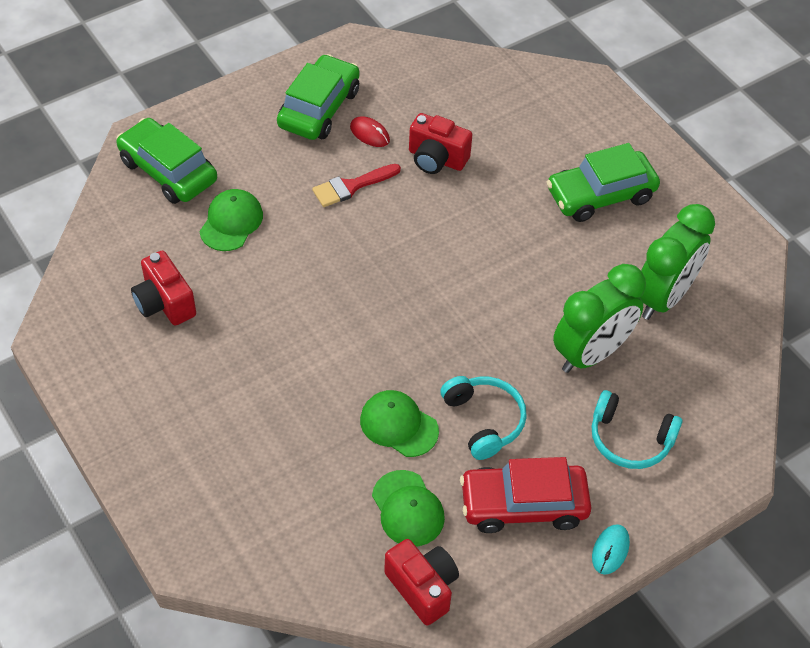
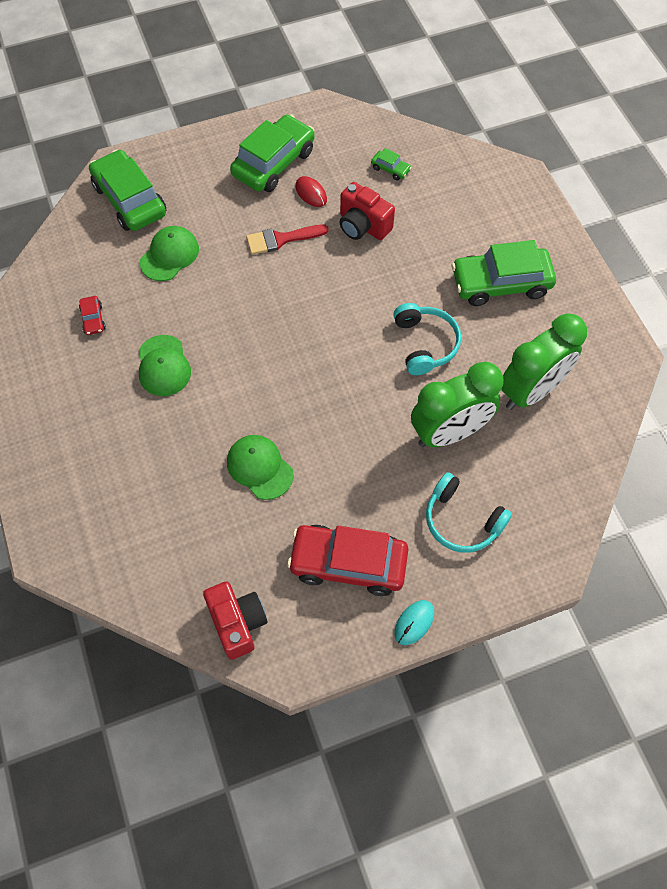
camera: 15 degrees right, 10 degrees up
(164, 303) = (93, 319): red camera -> red car
(408, 508) = (245, 546): green cap -> green cap (163, 366)
(449, 96) = (390, 169): none -> green car
(484, 420) = (335, 477): turquoise headphones -> turquoise headphones (425, 344)

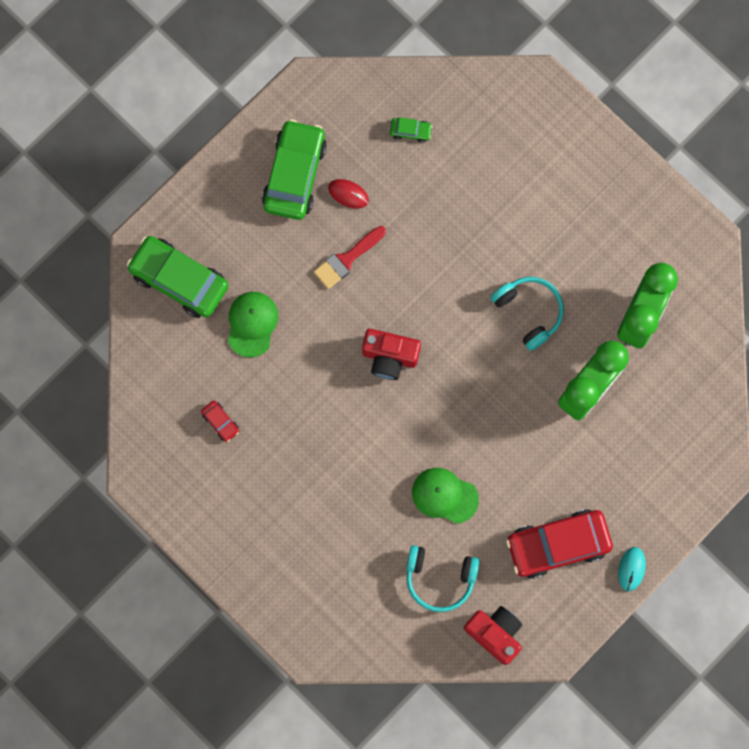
camera: 25 degrees left, 15 degrees up
(163, 366) = (310, 439): green cap -> none
(363, 226) = (415, 210): red camera -> red camera (389, 357)
(462, 520) = (632, 465): turquoise headphones -> turquoise headphones (439, 578)
(500, 283) = (569, 217): green car -> none

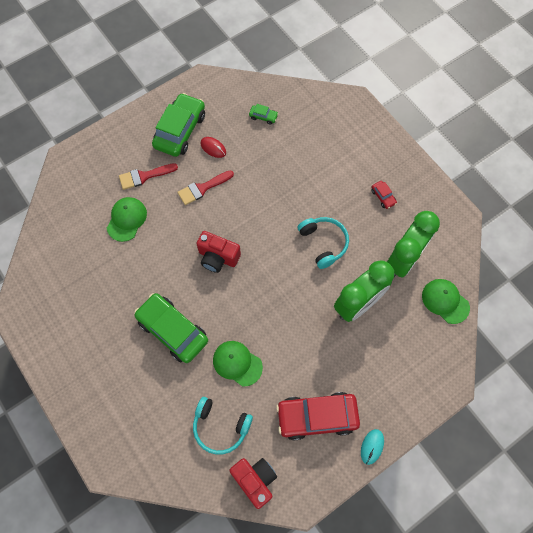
camera: 10 degrees right, 10 degrees down
(179, 280) = (85, 183): green car -> green car (172, 330)
(220, 422) = (86, 282): red car -> red car (383, 197)
(260, 255) = (144, 176): none -> red brush
(702, 366) = (445, 301): none -> green cap

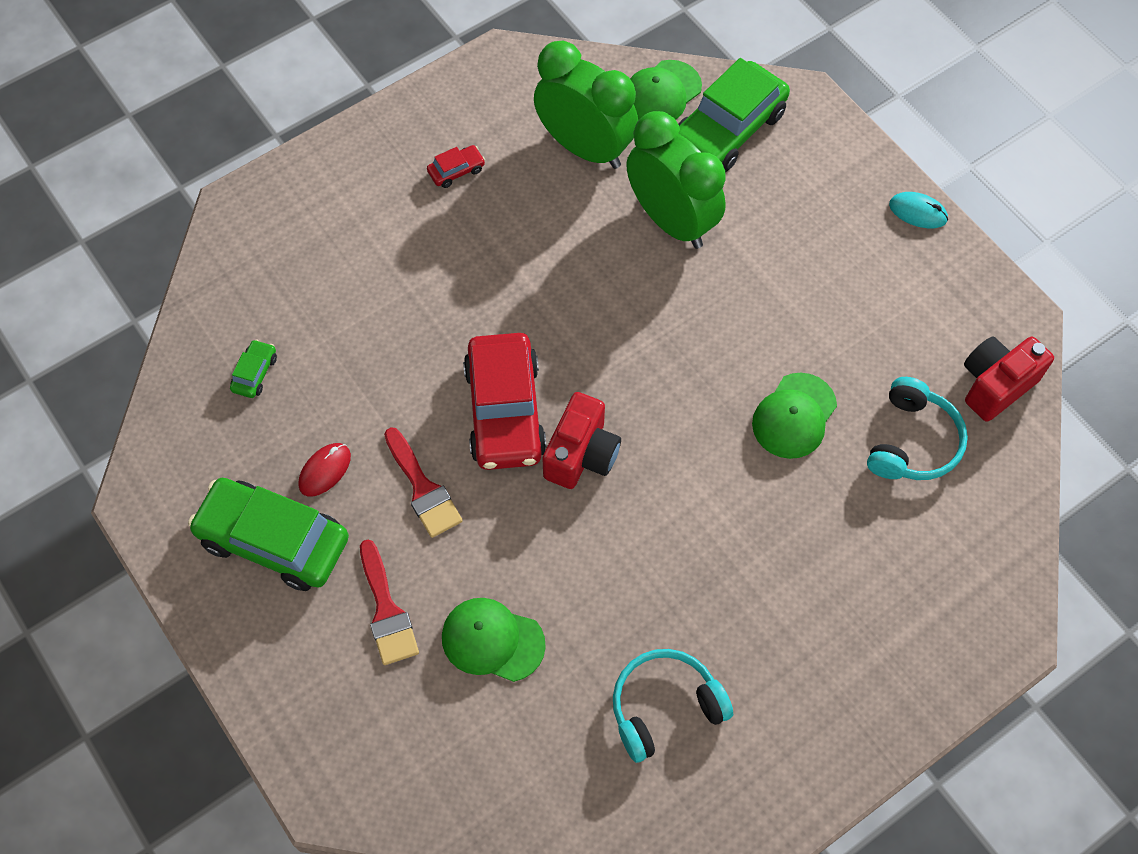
camera: 90 degrees left, 5 degrees down
(172, 330) = (737, 532): green car -> green car (728, 130)
(317, 416) = (878, 290): red car -> red car (505, 411)
(323, 243) = (551, 270): turquoise headphones -> turquoise headphones (665, 707)

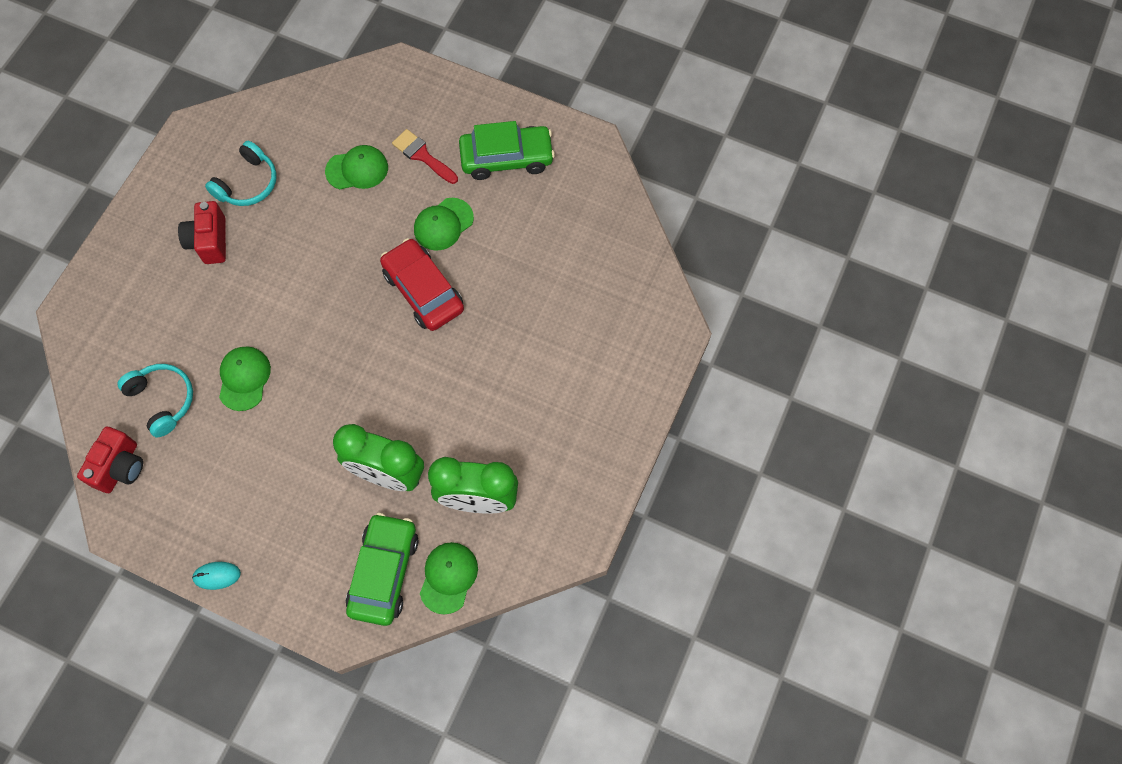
camera: 150 degrees right, 5 degrees up
(255, 373) = (584, 237): green car -> none
(325, 470) = (505, 206): red mouse -> none
(423, 489) = (443, 224): red brush -> green cap
(456, 171) = (554, 433): red car -> none
(581, 454) = (363, 289): red camera -> red camera (209, 241)
(912, 441) = (162, 400): turquoise headphones -> turquoise headphones turned 150 degrees clockwise

